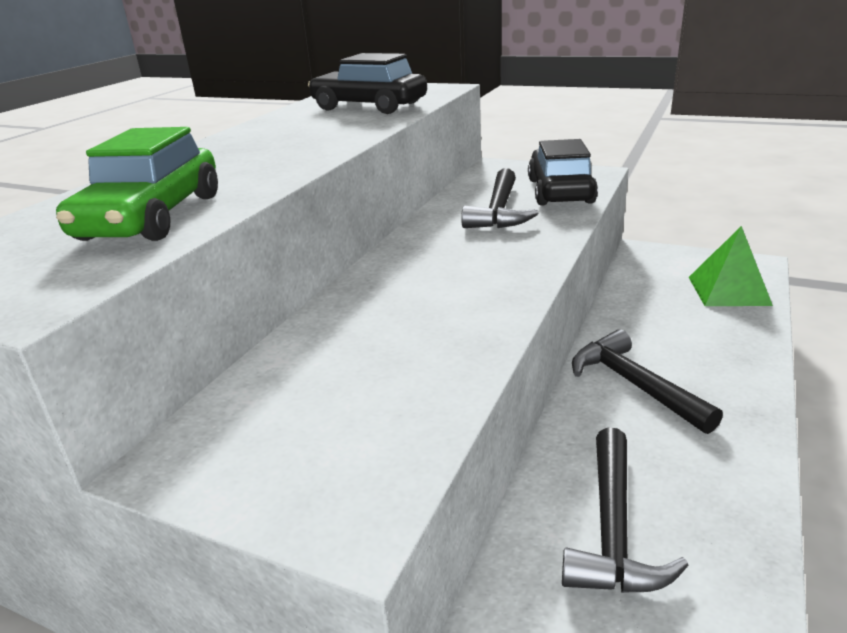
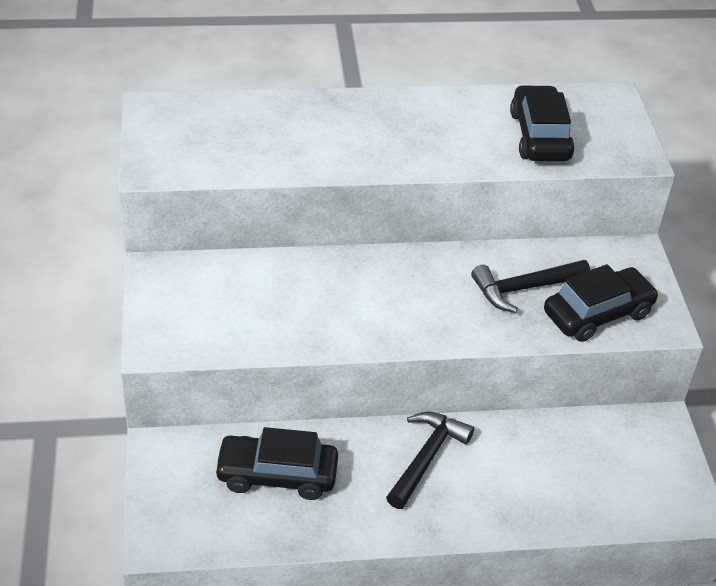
camera: 55 degrees right, 15 degrees up
(152, 217) = (255, 150): green car -> none
(613, 529) = (277, 475): black hammer -> black car
(728, 290) = (620, 496): green pyramid -> none

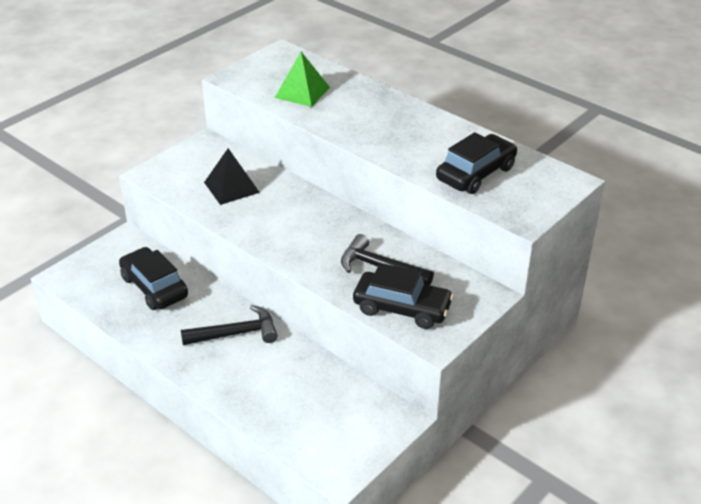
camera: 50 degrees right, 5 degrees down
(254, 143) = (302, 92): none -> green pyramid
(267, 302) = (231, 187): none -> black pyramid

